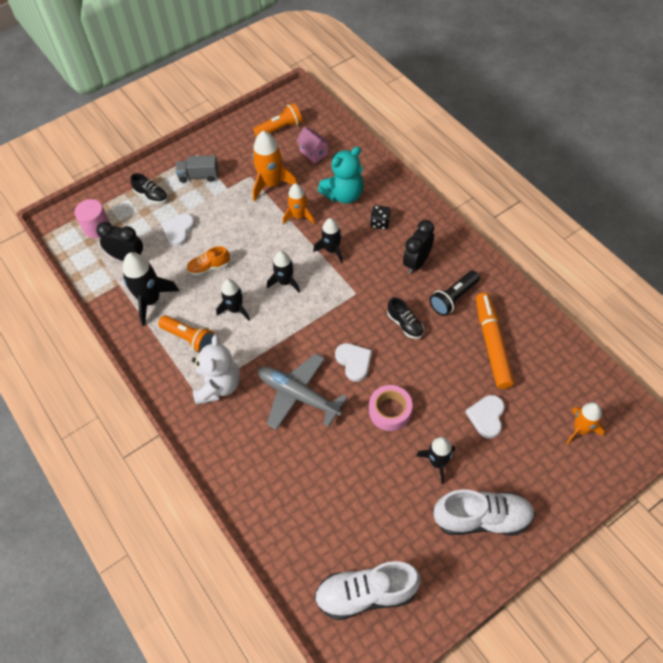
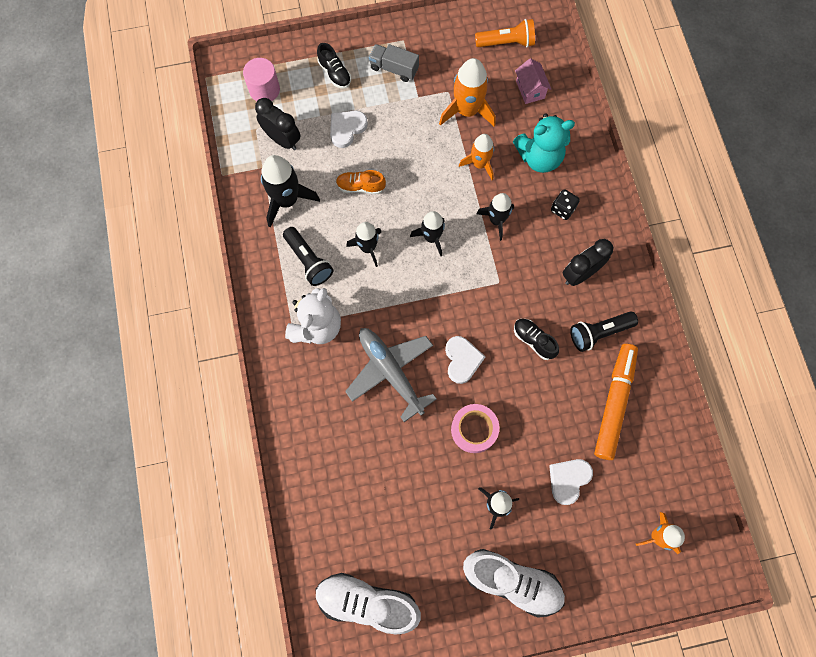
camera: 20 degrees right, 15 degrees up
(189, 338) = (308, 261): orange flashlight -> black flashlight
(405, 324) = (534, 340): black shoe -> black shoe turned 150 degrees clockwise

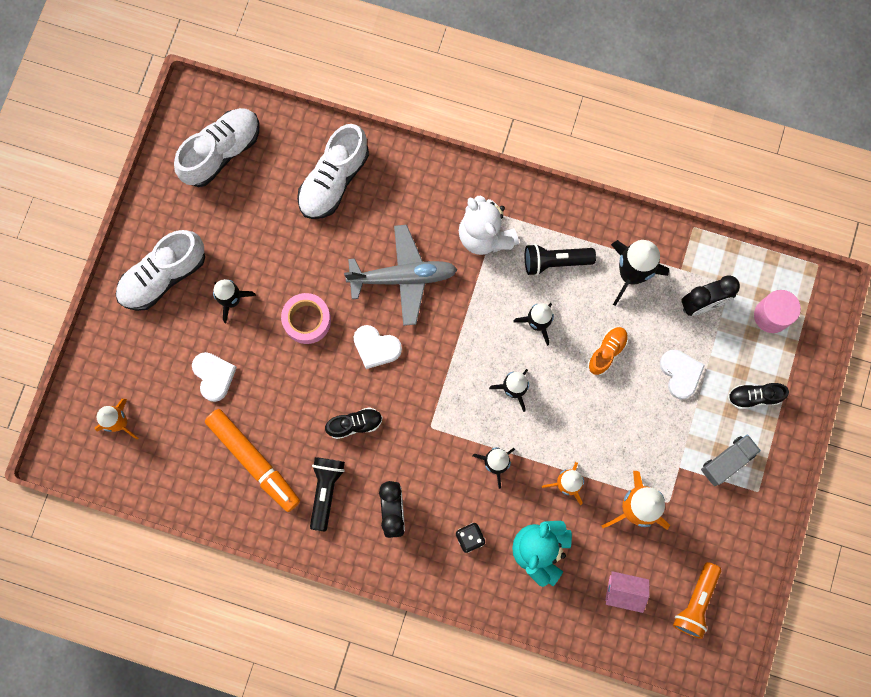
camera: 120 degrees right, 5 degrees up
(338, 481) = (334, 180): none -> white shoe

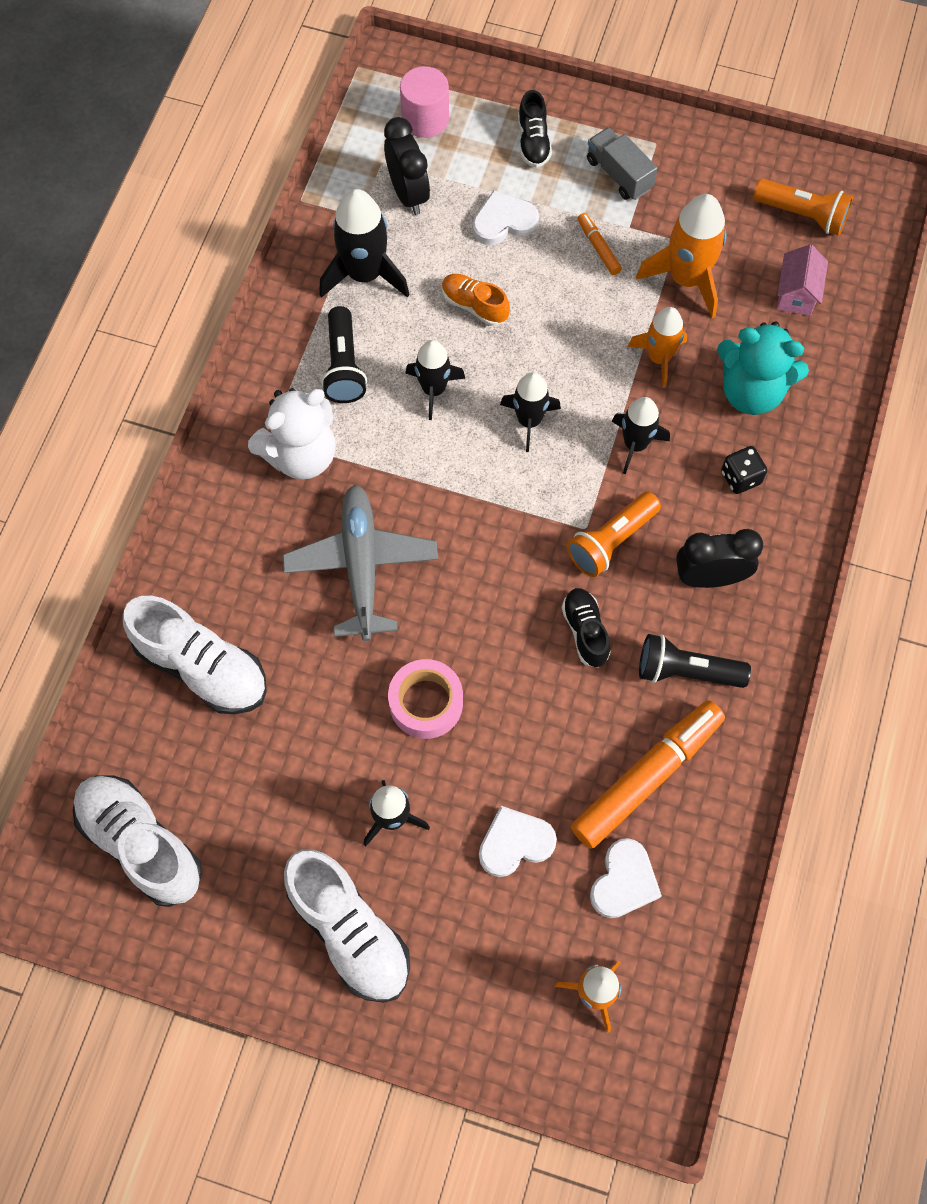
camera: 90 degrees left, 10 degrees down
(376, 347) = (468, 603): white heart -> white heart (624, 881)
(421, 444) = (611, 541): none -> orange flashlight
(660, 443) = (598, 247): none -> orange marker

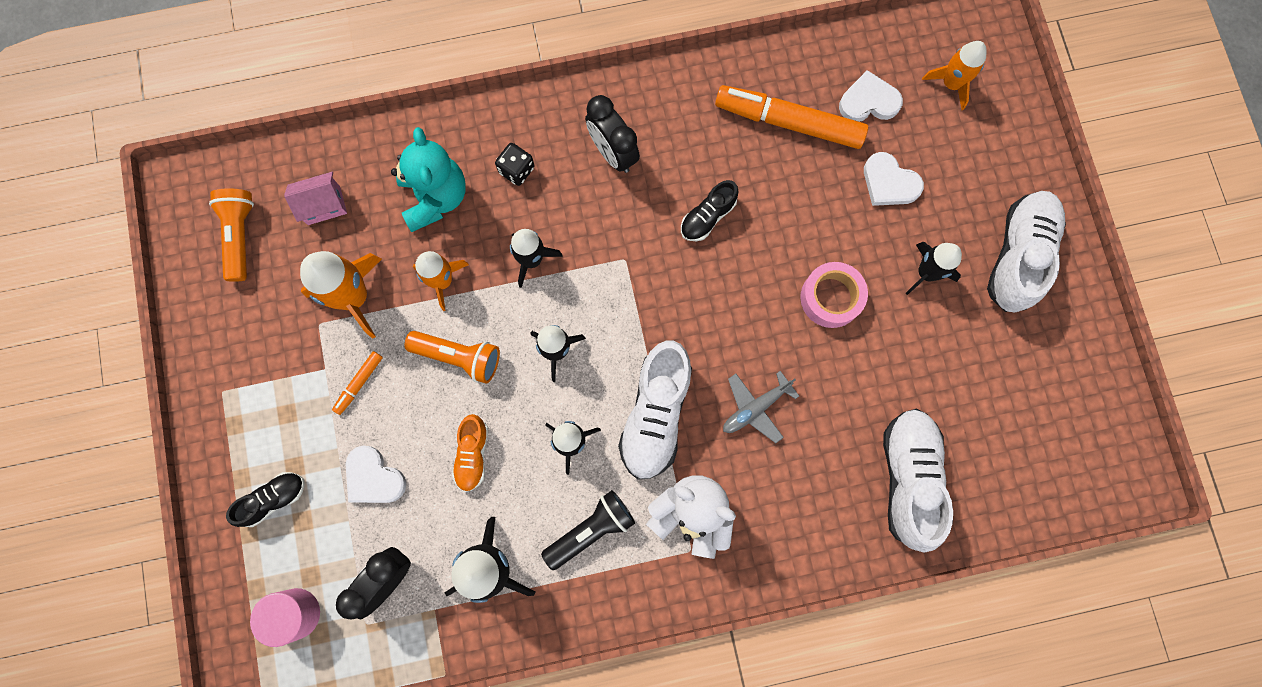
camera: 120 degrees left, 10 degrees up
(141, 843) = (1059, 436): white shoe -> white shoe (655, 415)
(361, 566) = (755, 408): grey plane -> grey plane, size x0.58
(611, 541) = (624, 235): orange flashlight -> orange flashlight (459, 357)
(619, 174) = (272, 406): grey truck -> none
(686, 671) = (695, 134): black flashlight -> none

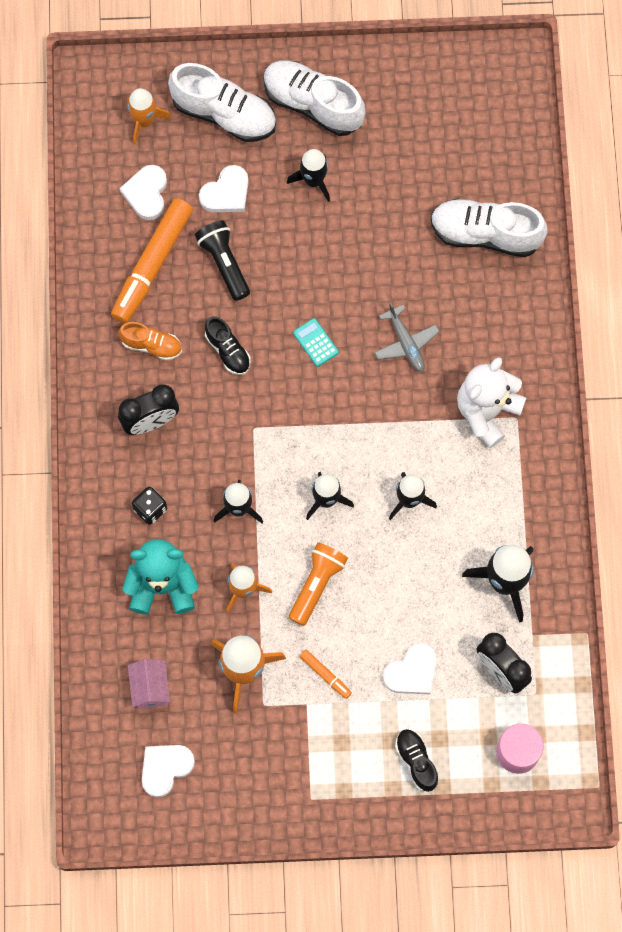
camera: 80 degrees left, 5 degrees down
(240, 236) = (165, 768): orange flashlight -> white heart
(472, 454) = (406, 584): orange shoe -> orange shoe (152, 345)
(591, 530) = (486, 495): black flashlight -> black flashlight (224, 263)
(655, 415) = (397, 426): white shoe -> white shoe (224, 114)
(736, 308) = (315, 342): none -> turquoise calculator
(831, 298) = (321, 262): pink tape -> none

